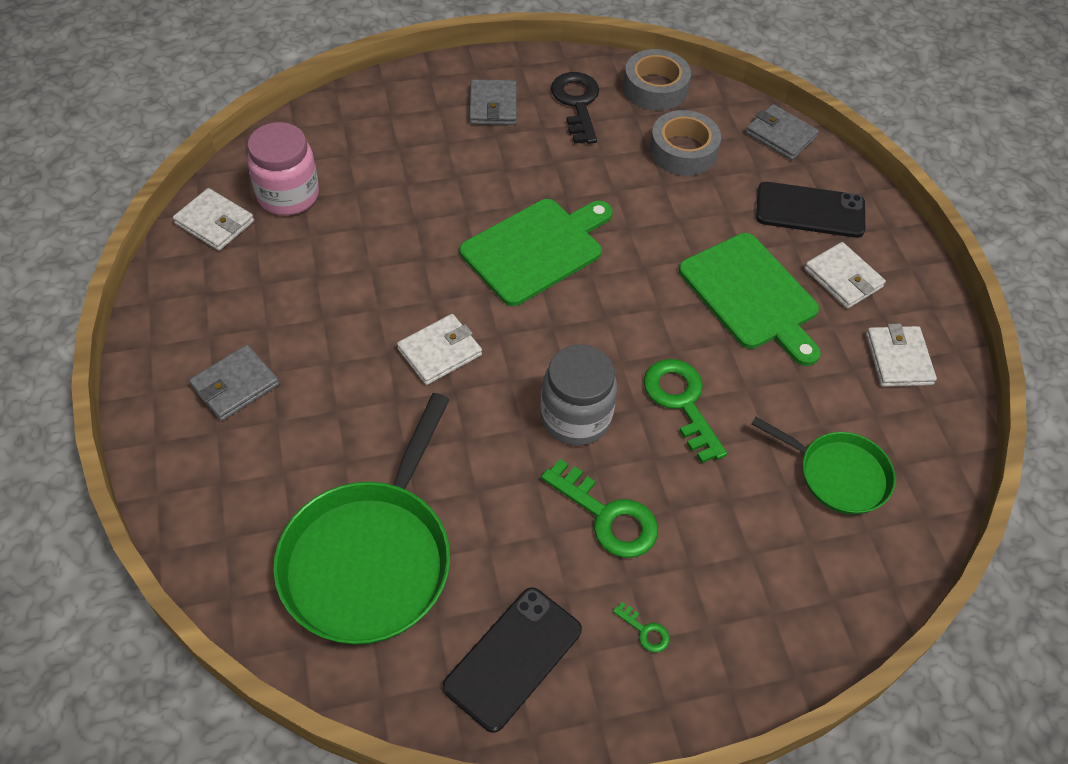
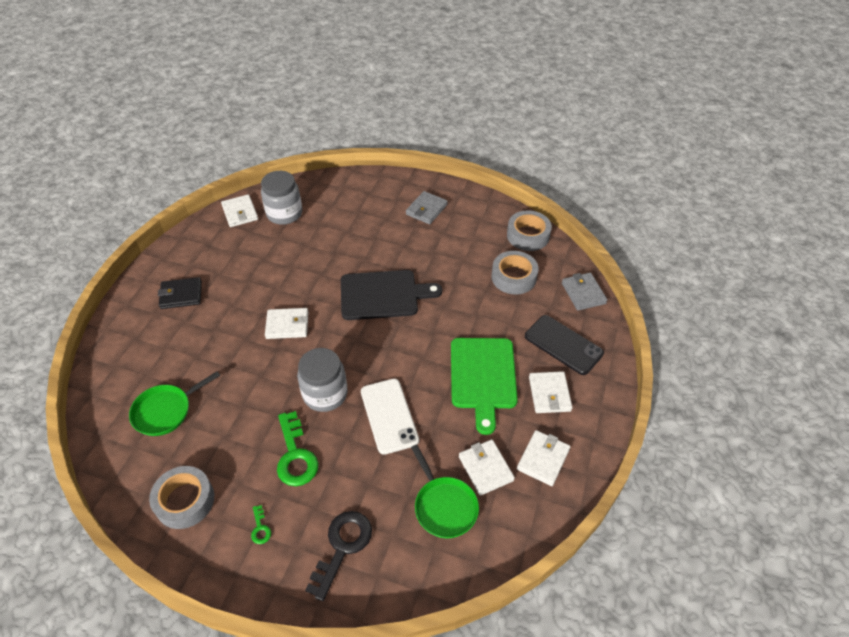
camera: 35 degrees right, 5 degrees down
(235, 385) = (181, 295): grey wallet -> black wallet
(288, 195) = (284, 214): pink jar -> grey jar
(370, 558) = (165, 411): green pan -> green pan, size x0.57
(513, 658) = (185, 501): black phone -> grey tape
(536, 249) = (383, 295): green cutting board -> black cutting board
(577, 103) = (474, 226): black key -> black key (342, 547)
(681, 402) = (389, 416): green key -> white phone
(846, 404) = (485, 468): none -> white wallet

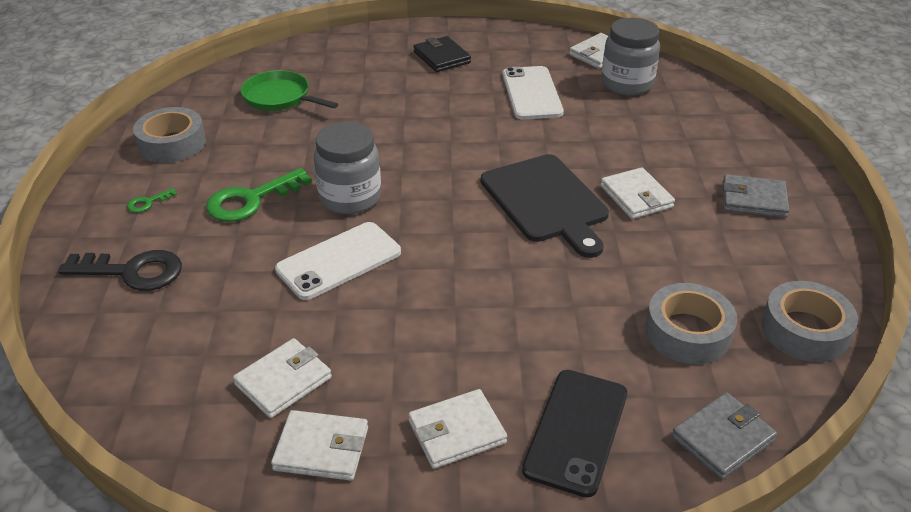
camera: 70 degrees right, 10 degrees down
(263, 262) = (531, 93): none -> white phone
(287, 325) = (442, 139): white wallet -> white wallet (636, 197)
(444, 506) = (209, 350): green pan -> none
(483, 377) = (451, 340): green cutting board -> none

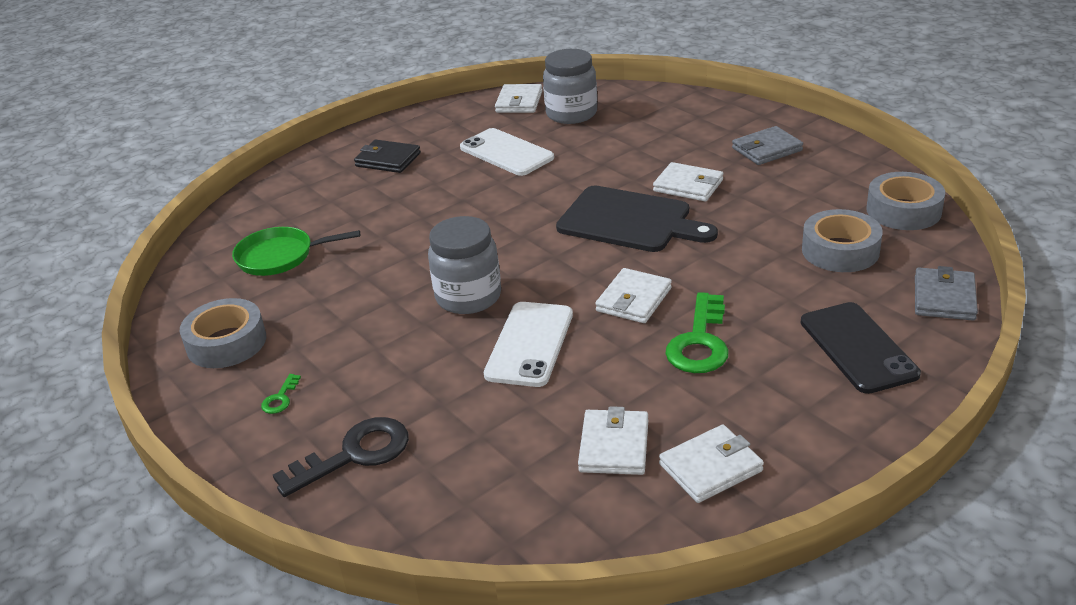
camera: 35 degrees left, 5 degrees down
(250, 200) = (380, 344): green key -> green key (700, 342)
(457, 432) = (786, 397): white wallet -> white wallet (634, 299)

